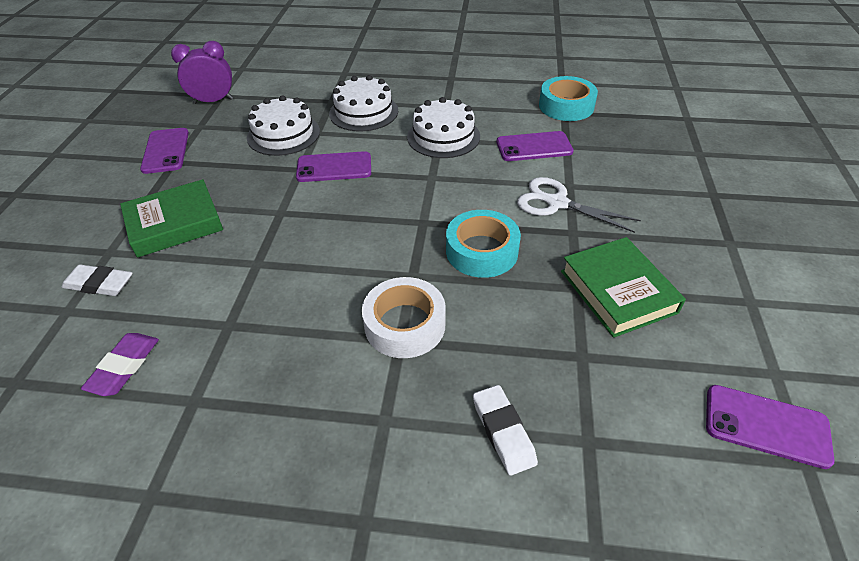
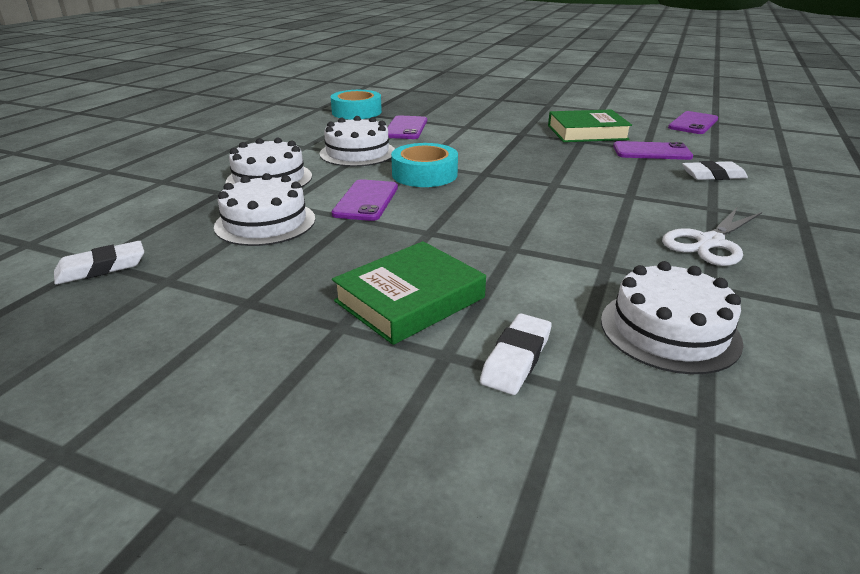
camera: 75 degrees left, 15 degrees down
(124, 367) = (669, 330): purple eraser -> white cake
(166, 151) = (208, 310): purple phone -> purple phone (651, 152)
(175, 224) = (410, 299): green book -> green book turned 60 degrees clockwise
(213, 101) = (101, 268): purple clock -> white eraser
(405, 324) = (612, 192): white tape -> none
(482, 251) = (532, 159): turquoise tape -> turquoise tape (424, 174)
(557, 203) = (485, 132): white scissors -> white scissors (710, 242)

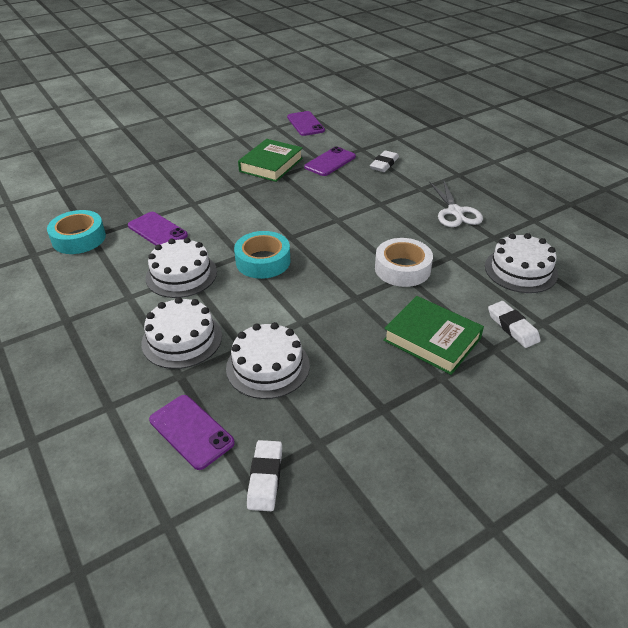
camera: 55 degrees left, 10 degrees up
(366, 201) = (280, 305): purple phone -> purple phone (191, 431)
(410, 299) = (432, 339): green book -> green book turned 45 degrees counterclockwise
(524, 242) = (402, 269): none -> white tape

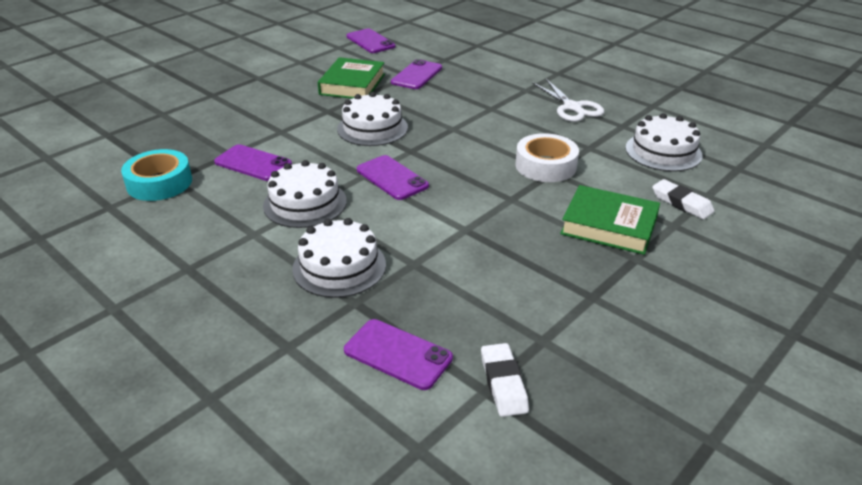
camera: 15 degrees left, 5 degrees down
(263, 261) = (392, 178): turquoise tape -> purple phone
(268, 366) = (450, 277): white cake -> white cake (372, 128)
(384, 164) = (476, 71): white eraser -> none

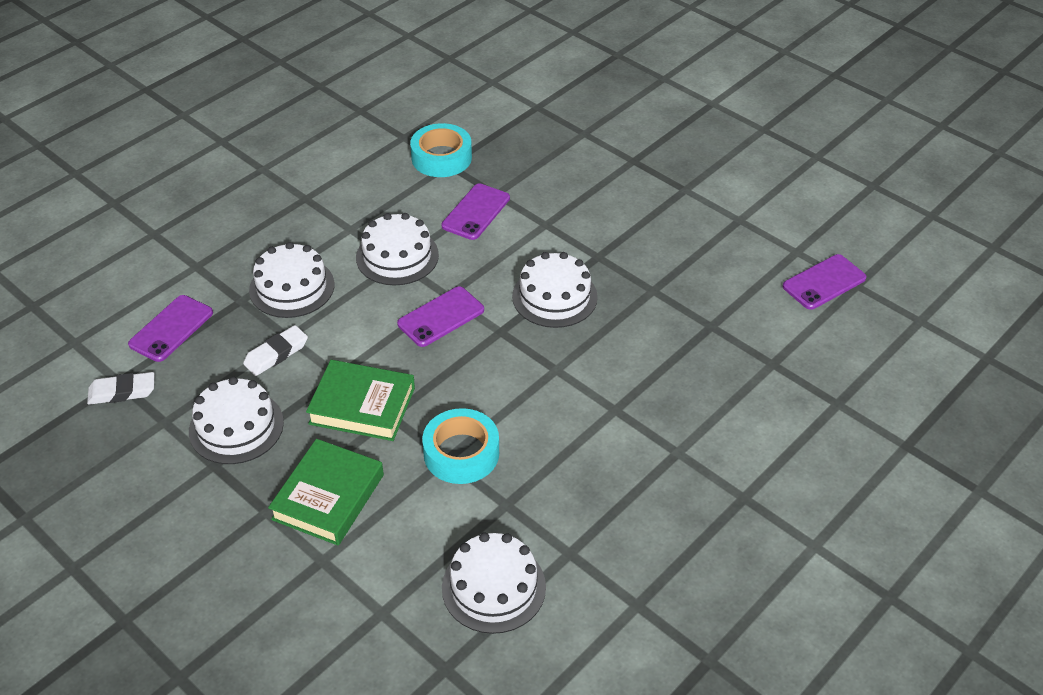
camera: 90 degrees right, 10 degrees up
(352, 84) = (675, 272): green book -> green book (362, 405)
(416, 75) = (712, 334): purple phone -> none
(540, 286) = (236, 427): none -> white cake
(545, 166) = (461, 453): white tape -> turquoise tape
(572, 107) = (623, 500): white scissors -> none
(681, 203) = (366, 579): white eraser -> white eraser (276, 354)

